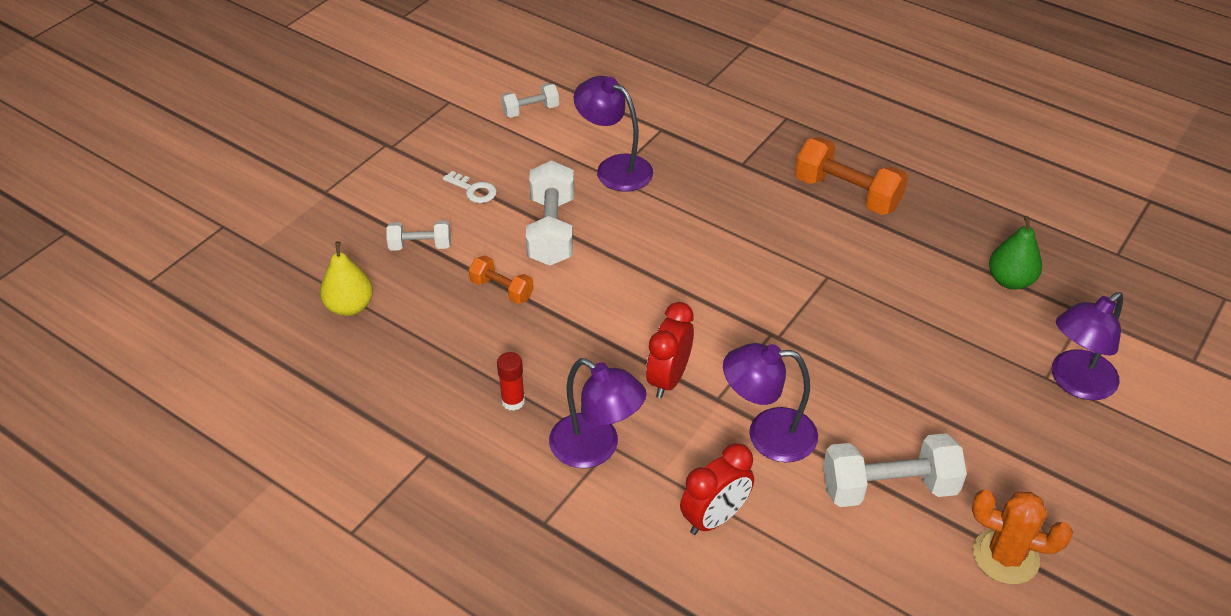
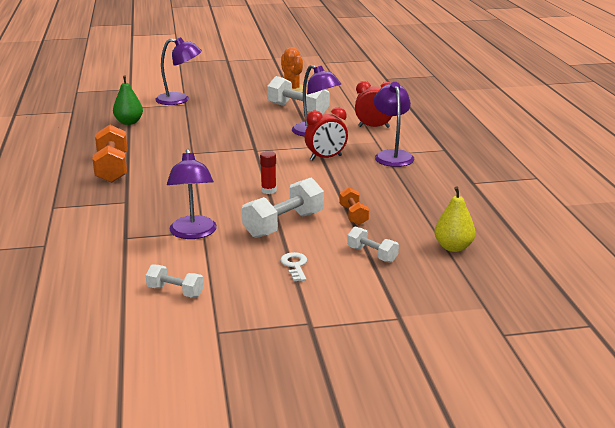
camera: 135 degrees left, 20 degrees down
(513, 401) = (409, 180): red glue stick -> red glue stick (268, 190)

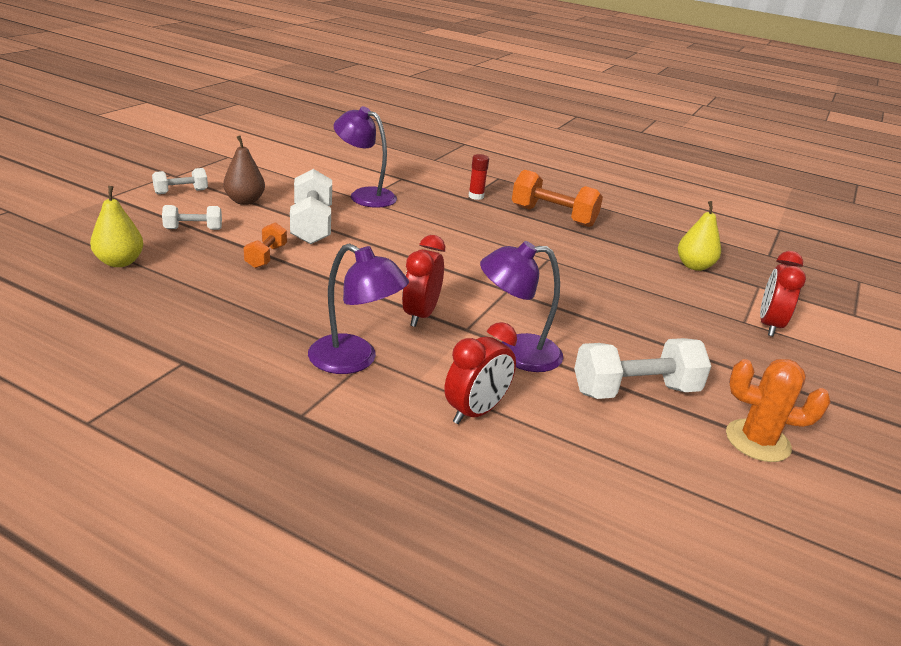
camera: 125 degrees right, 5 degrees up
(129, 122) = (694, 266): green pear -> yellow pear
(175, 291) = (295, 164): white dumbbell -> white dumbbell (181, 192)
(179, 100) = (769, 325): purple lamp -> red clock
(268, 190) = (390, 249): red glue stick -> red glue stick (476, 196)
(295, 265) = (245, 201): white key -> brown pear
(353, 215) = (266, 257): orange dumbbell -> orange dumbbell turned 75 degrees clockwise

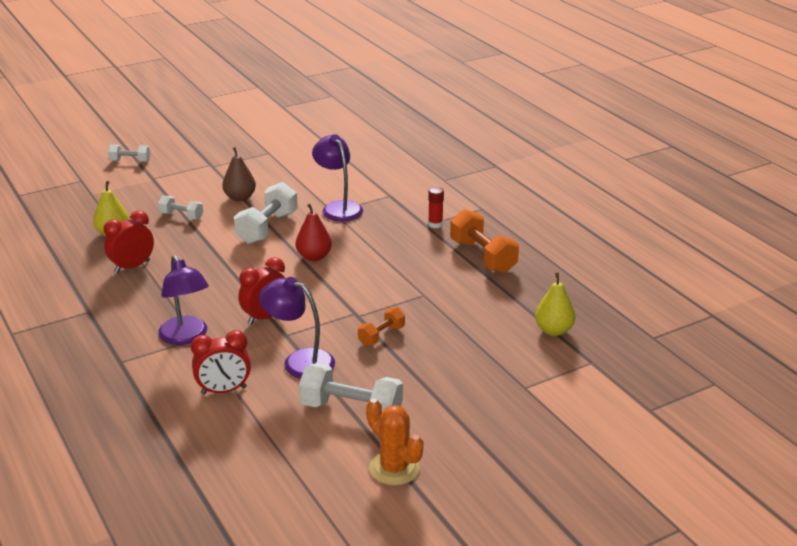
camera: 35 degrees right, 0 degrees up
(181, 192) = (202, 182): white dumbbell -> white dumbbell (130, 161)
(266, 257) = (208, 248): orange dumbbell -> orange dumbbell (381, 336)
(397, 244) = (314, 257): none -> red pear
(769, 325) = (543, 396): red clock -> red clock (132, 266)

